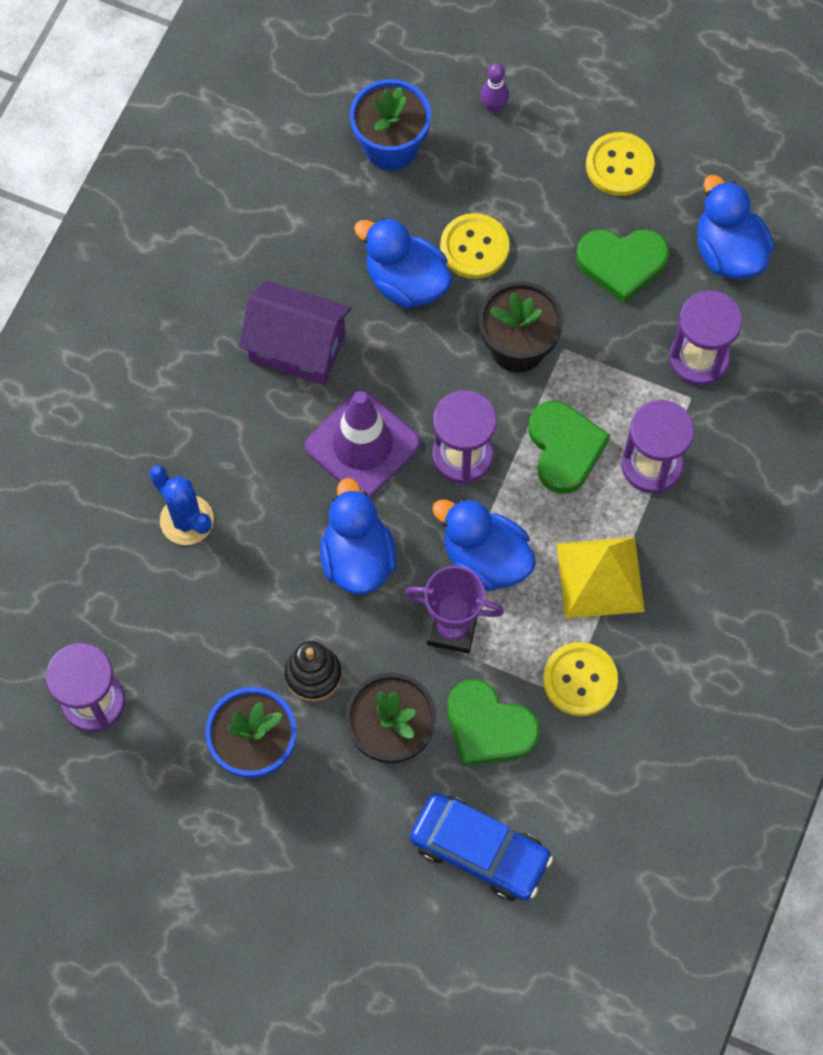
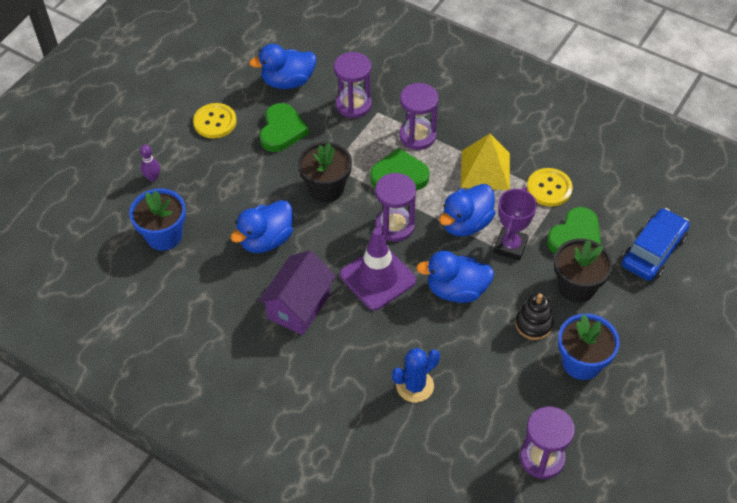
camera: 80 degrees left, 15 degrees down
(474, 247) = (251, 201): yellow button -> none

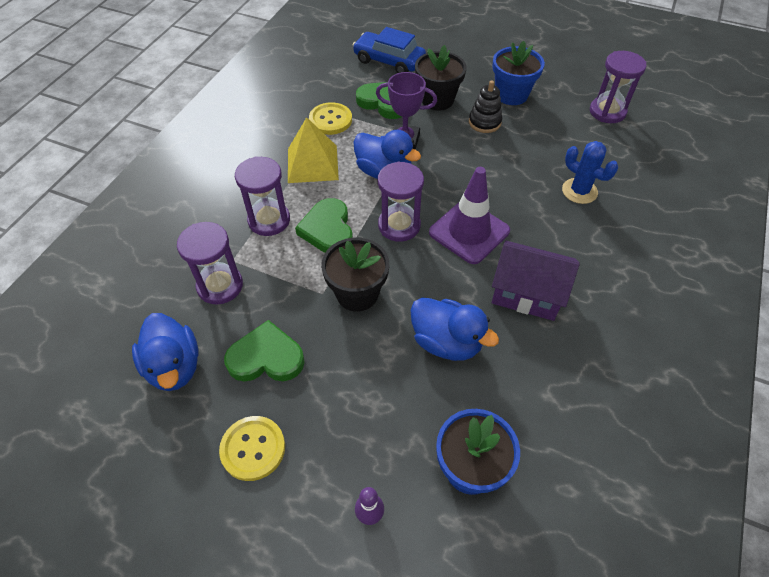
camera: 100 degrees left, 0 degrees up
(456, 290) = (465, 172): blue duck -> none

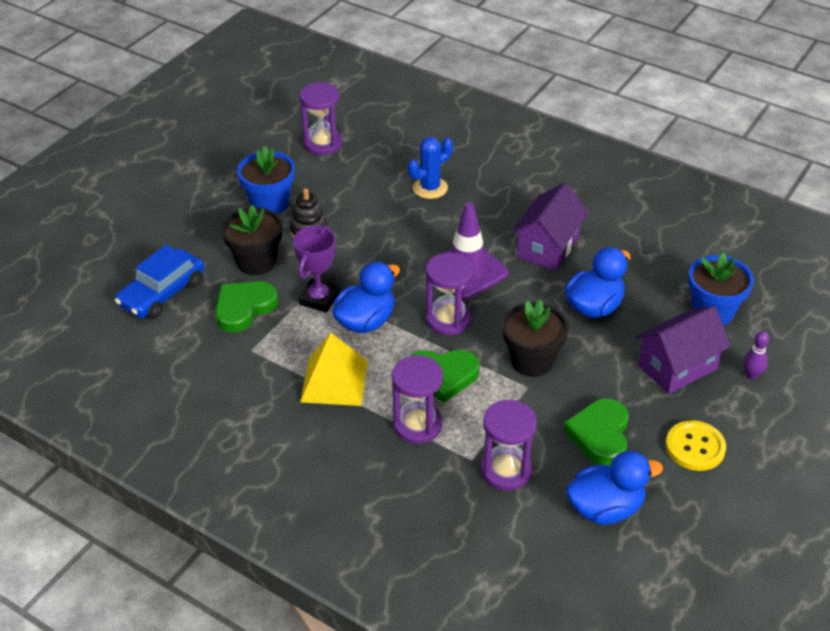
camera: 80 degrees left, 10 degrees down
(330, 120) = (260, 358): yellow button -> none
(370, 428) = (677, 367): none -> purple house

